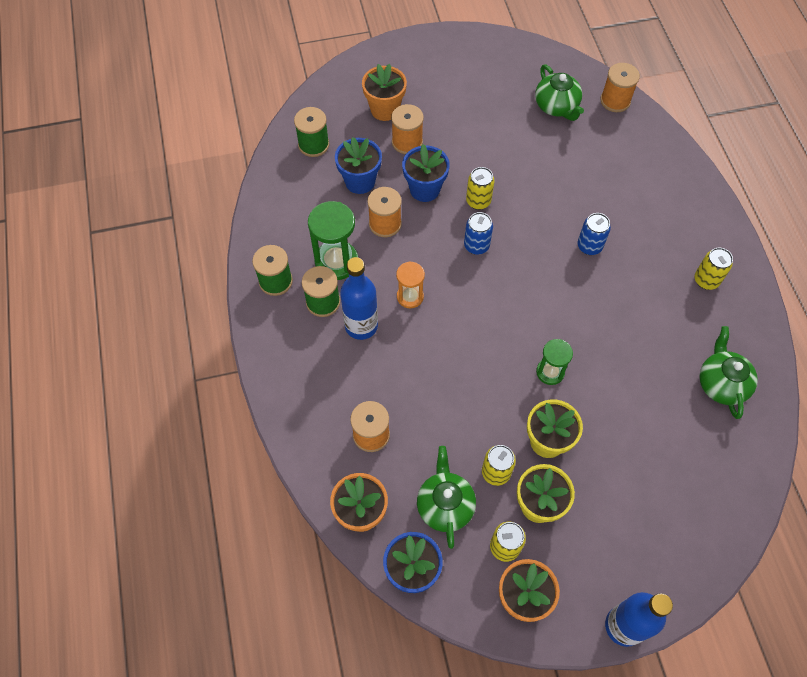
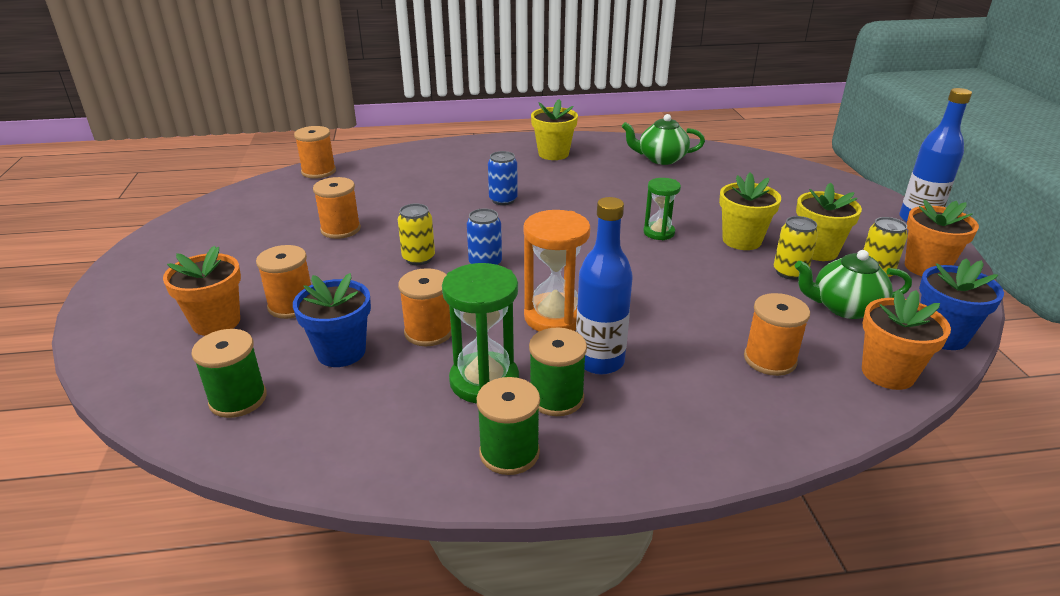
camera: 85 degrees left, 30 degrees down
(410, 296) = (554, 317): orange hourglass -> orange hourglass, size x1.64
(424, 189) = (382, 296): blue flower pot -> none
(514, 142) = (340, 229): none -> orange spool
(556, 106) = (304, 201): green teapot -> none
(706, 280) = (553, 154): yellow can -> yellow flower pot

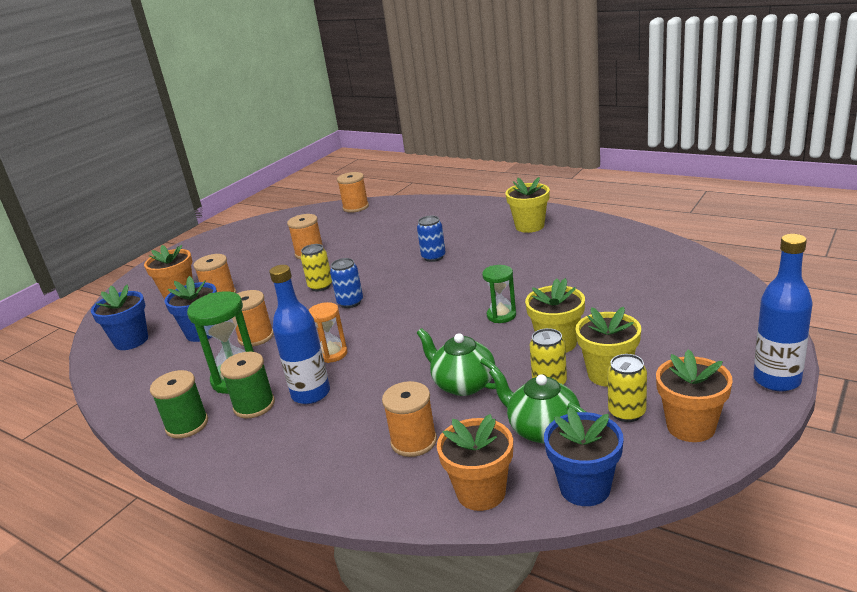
camera: 45 degrees right, 5 degrees down
(238, 399) = (131, 341): green spool -> blue flower pot
(554, 317) = (332, 354): orange hourglass -> orange hourglass, size x0.61
(661, 159) = (613, 250): green teapot -> green teapot (463, 384)

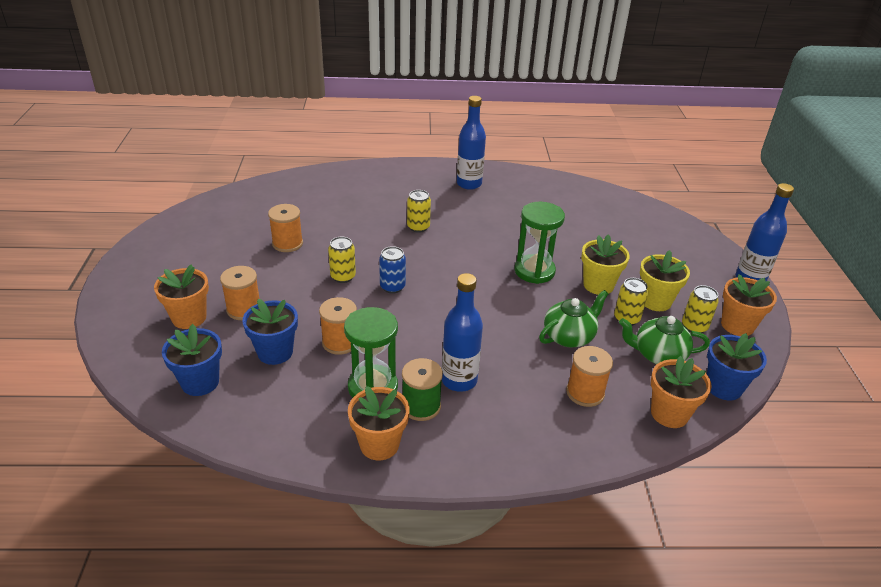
camera: 40 degrees left, 10 degrees up
(187, 425) = (379, 444): green spool -> orange flower pot
(332, 354) = (435, 339): orange hourglass -> none
(355, 207) = (277, 185): orange spool -> none
(433, 257) = (418, 227): blue can -> yellow can
(463, 384) = (569, 336): green teapot -> green teapot turned 135 degrees clockwise
(501, 315) = (534, 271): green hourglass -> green hourglass, size x1.64
(529, 226) = (469, 184): yellow flower pot -> blue bottle

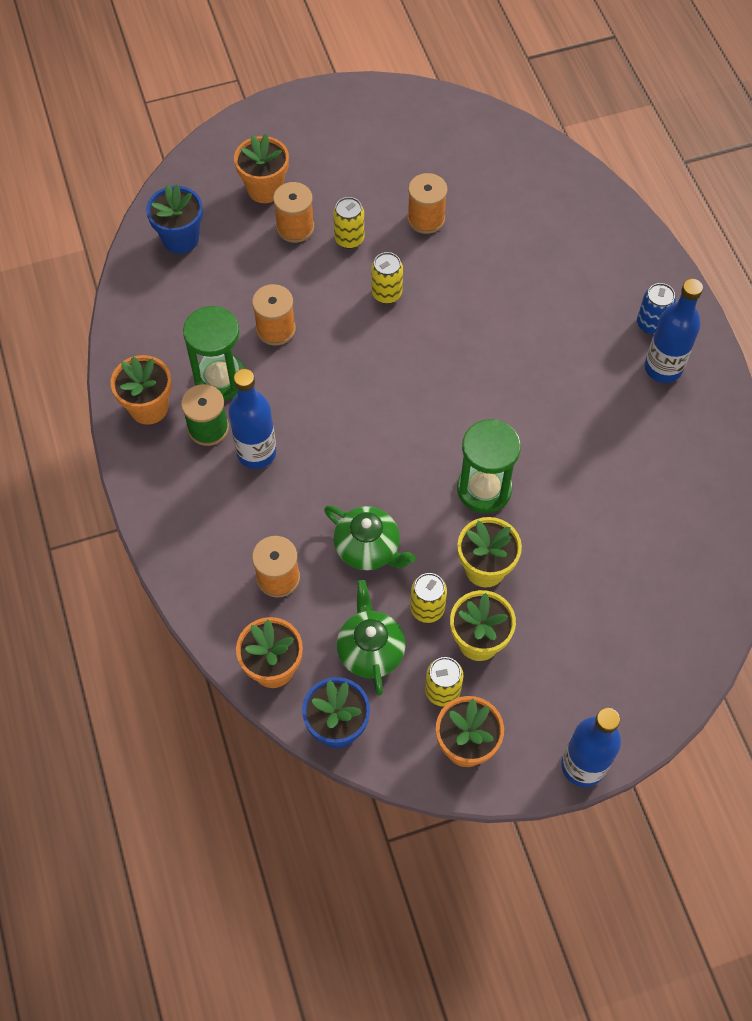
camera: 75 degrees right, 25 degrees up
(275, 352) = (241, 280): blue flower pot -> none
(392, 287) = (388, 347): blue can -> blue can (651, 324)
(418, 227) = (523, 338): yellow can -> yellow can (349, 239)

